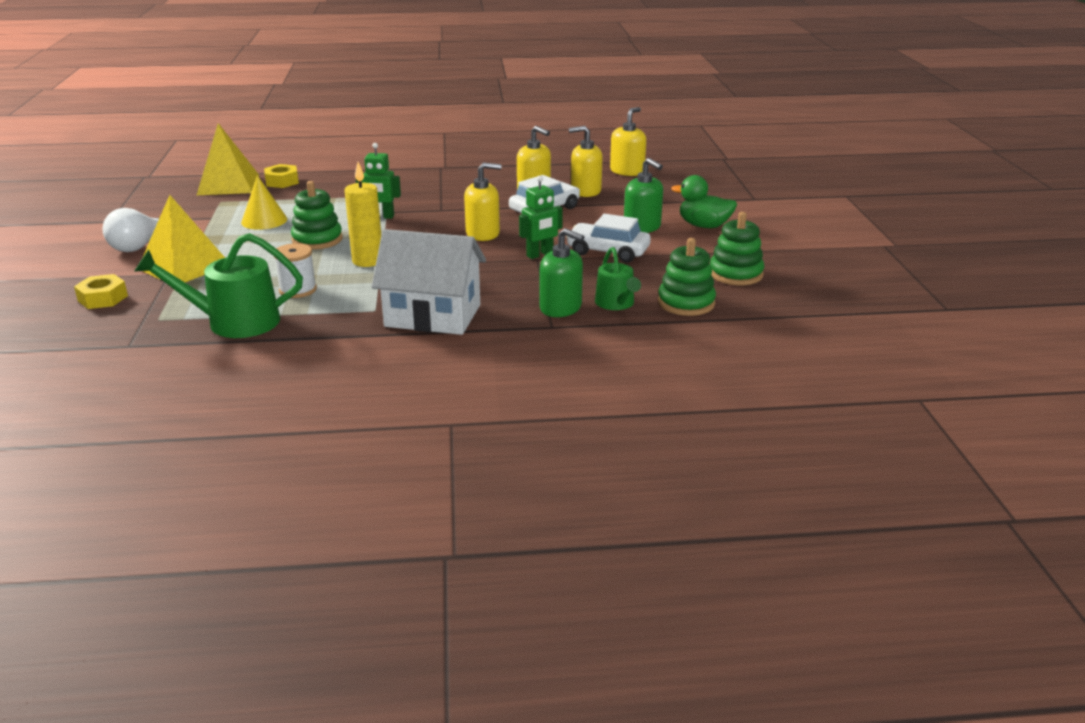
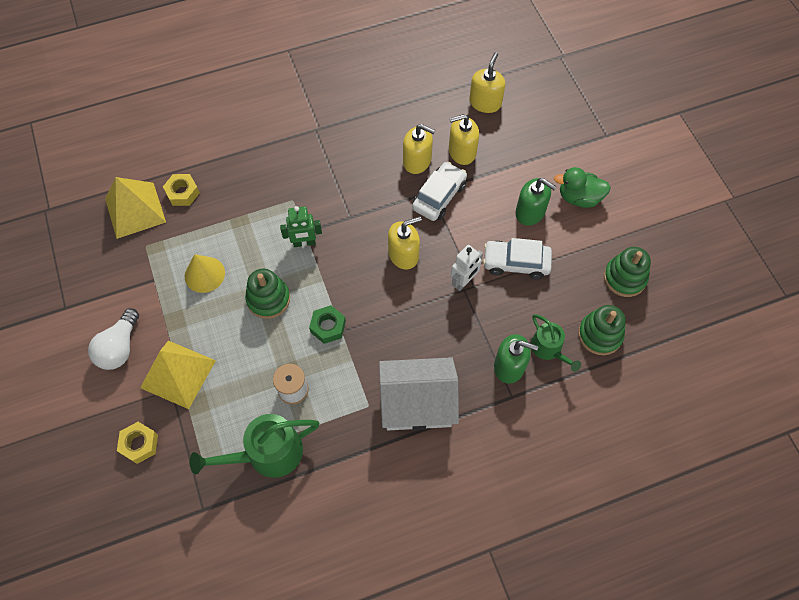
camera: 15 degrees left, 35 degrees up
(367, 261) = (328, 327): yellow candle -> green nut
(540, 255) = (463, 281): green robot -> white robot

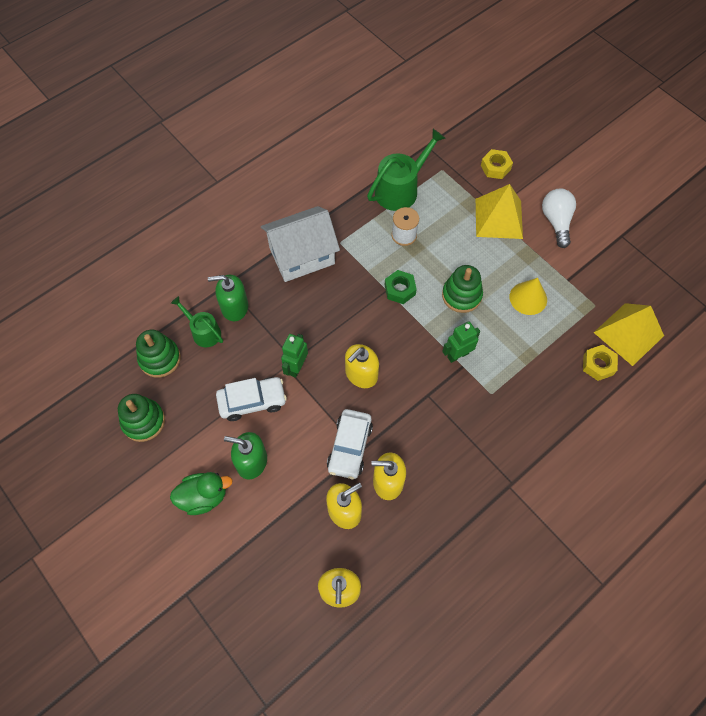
camera: 160 degrees right, 0 degrees up
(463, 281) = (296, 367): white robot -> green robot

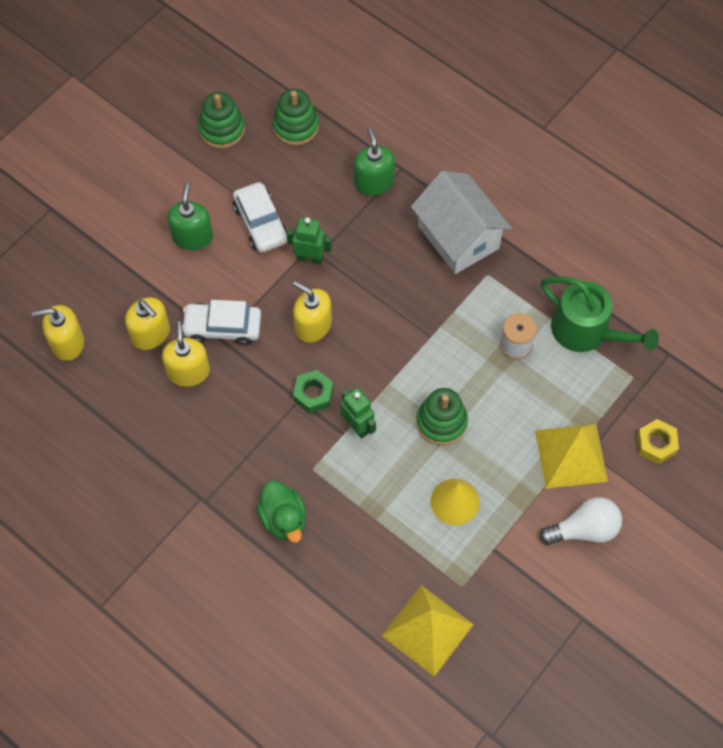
camera: 80 degrees right, 0 degrees up
(204, 332) = (336, 159): green watering can -> none
(204, 497) = (149, 202): green duck -> green duck (283, 519)
(400, 289) = (434, 351): green nut -> green nut (313, 394)
(598, 365) = (374, 592): yellow nut -> none

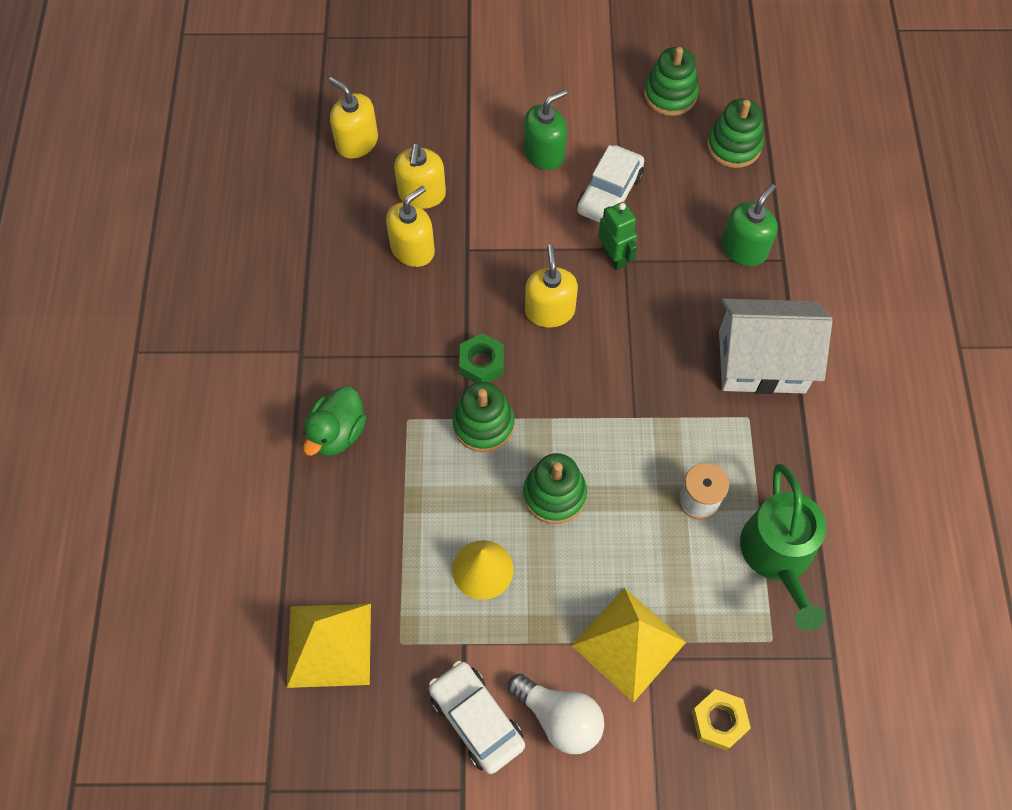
camera: 50 degrees right, 0 degrees up
(222, 328) = (479, 242): white car -> white car (476, 719)
(357, 426) = (483, 424): green robot -> green stacking toy
(458, 237) = (761, 362): white house -> white house turned 75 degrees clockwise

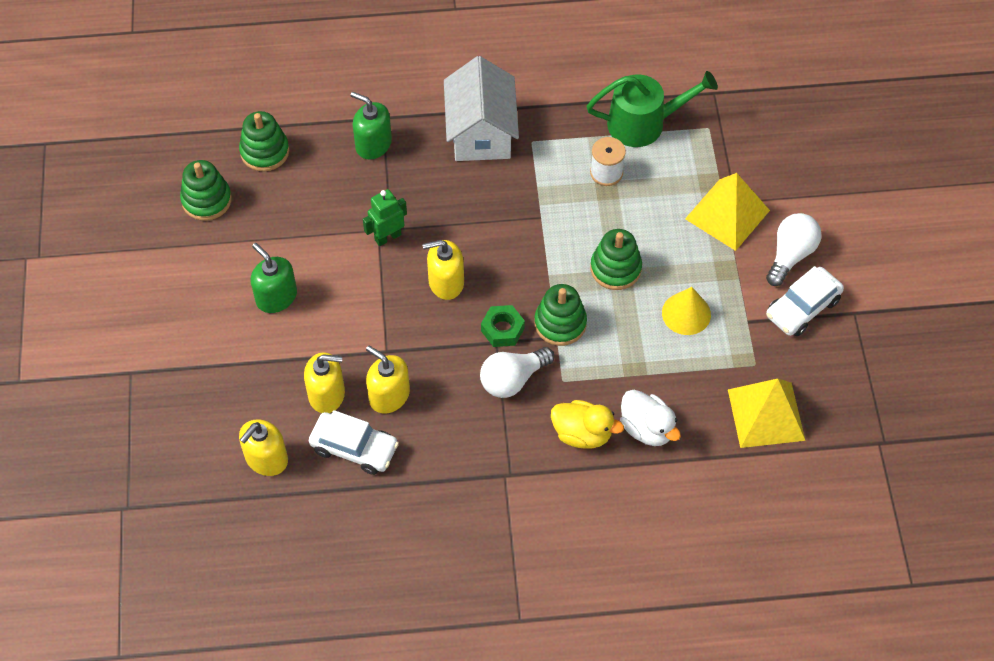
camera: 95 degrees left, 5 degrees down
(332, 503) = (647, 428): none -> white duck
(337, 433) = (582, 434): green duck -> yellow duck
(416, 368) = (513, 379): none -> white light bulb
(609, 193) = (320, 243): white car -> white car (354, 448)
(719, 721) = (772, 159): yellow nut -> none

